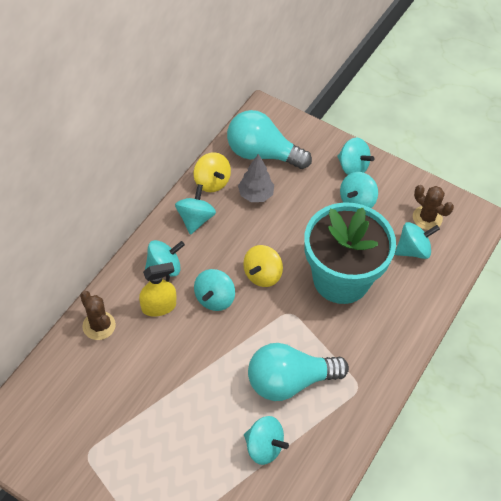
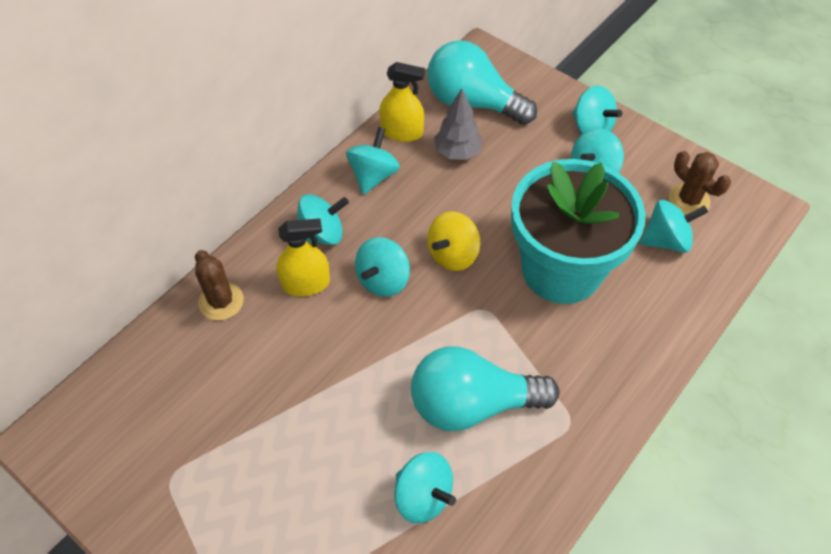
camera: 10 degrees right, 0 degrees up
(212, 182) = (402, 132): yellow spinning top -> yellow spray bottle

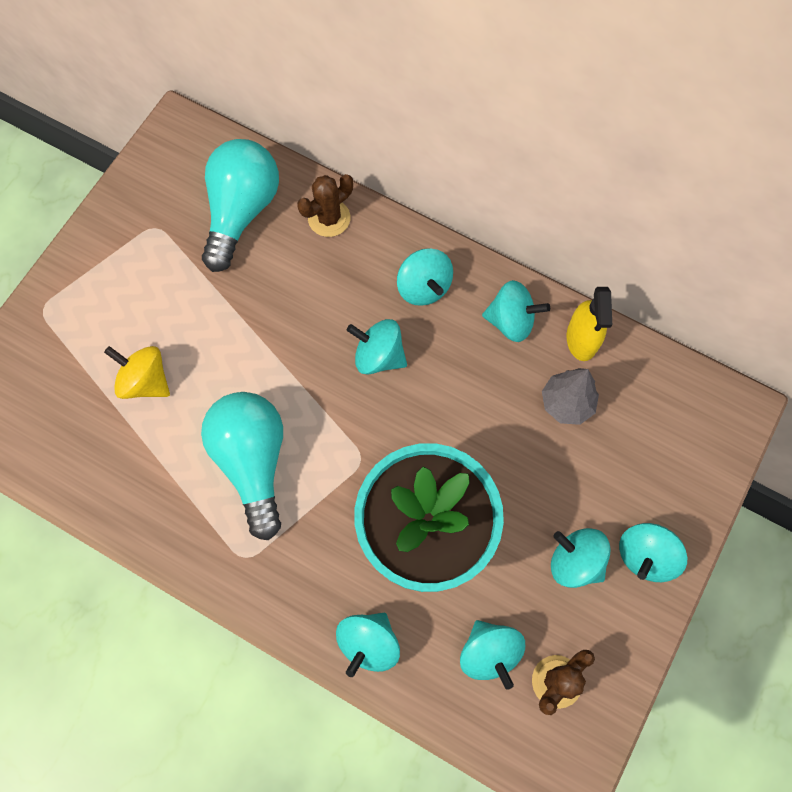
camera: 80 degrees right, 15 degrees up
(306, 284) = (361, 286): yellow spray bottle -> none
(423, 496) = (158, 431): turquoise spinning top -> turquoise spinning top (369, 643)
(452, 255) = (423, 419): yellow spinning top -> yellow spinning top (145, 381)
(473, 103) = (649, 410): turquoise light bulb -> turquoise light bulb (241, 212)

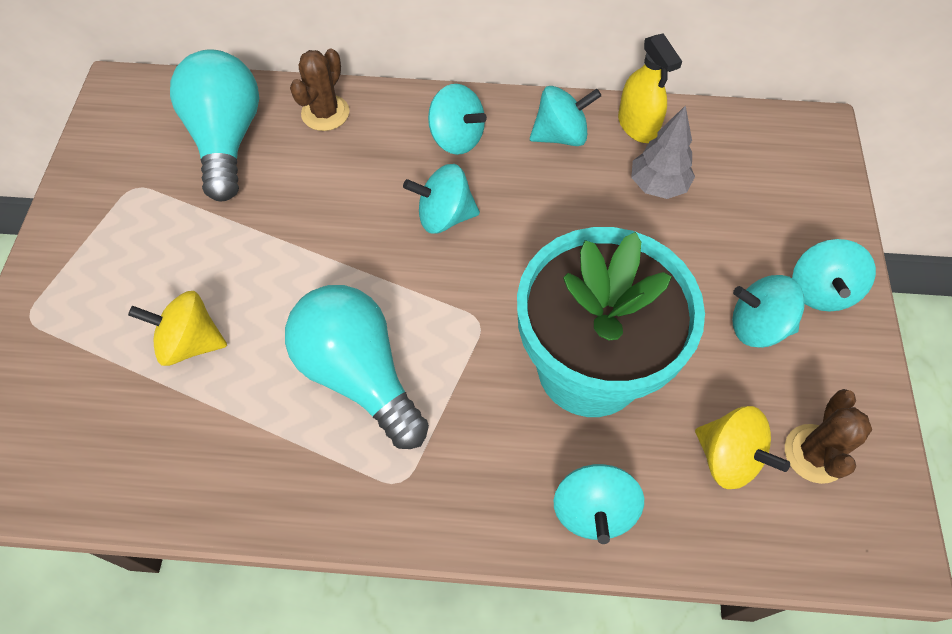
camera: 25 degrees left, 10 degrees down
(489, 653) = (728, 458): turquoise spinning top -> yellow spinning top

